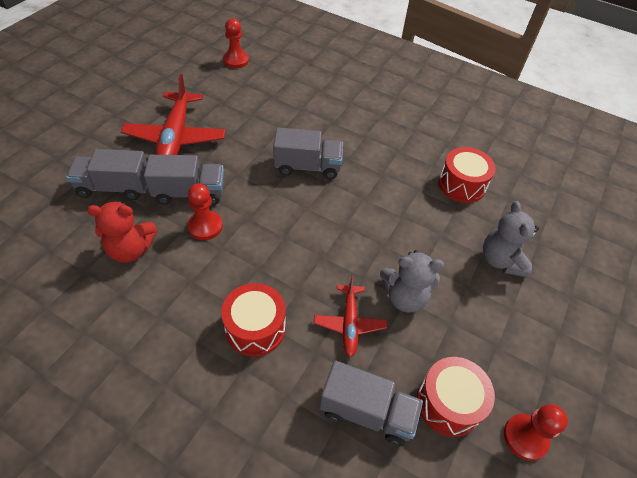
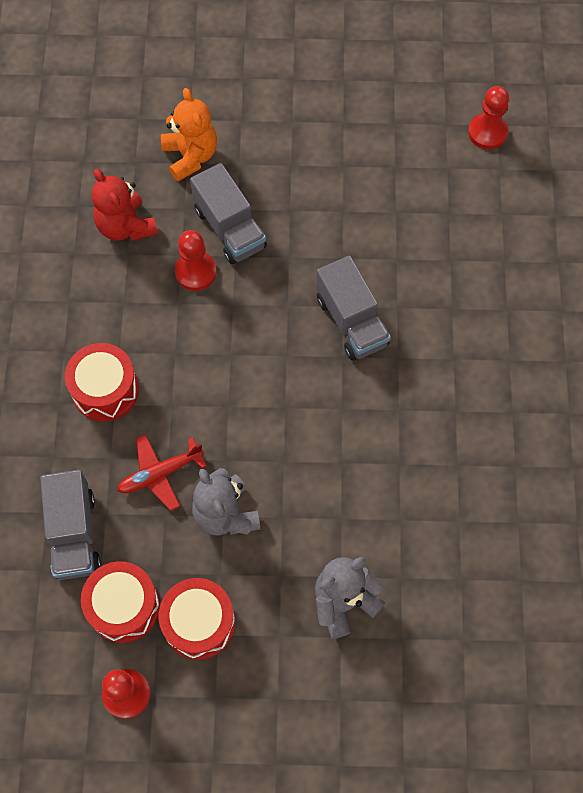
camera: 65 degrees right, 15 degrees up
(114, 187) = (190, 156): grey truck -> orange teddy bear
(176, 137) = (301, 161): red plane -> none
(461, 185) = (444, 512): red drum -> red drum (199, 623)

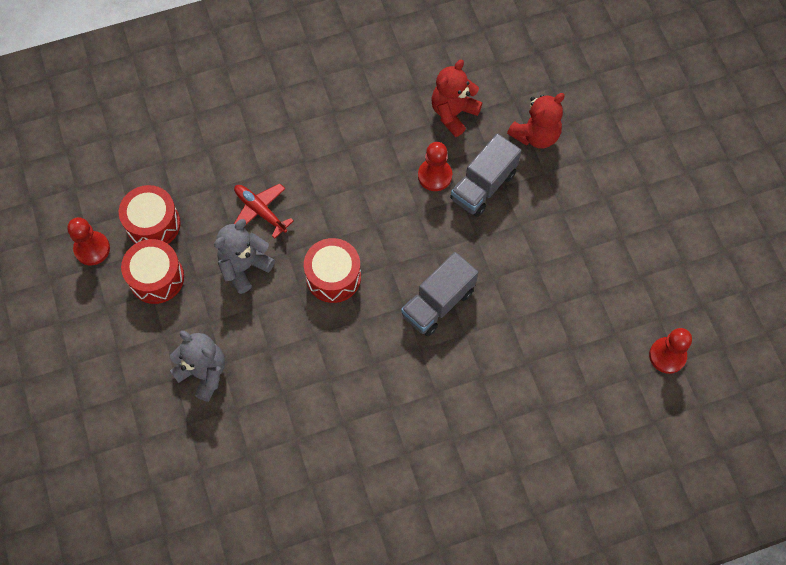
camera: 70 degrees right, 0 degrees up
(74, 534) = (196, 172): grey truck -> none
(105, 390) = (313, 150): red drum -> red drum (333, 277)
(190, 156) = (535, 135): orange teddy bear -> red teddy bear

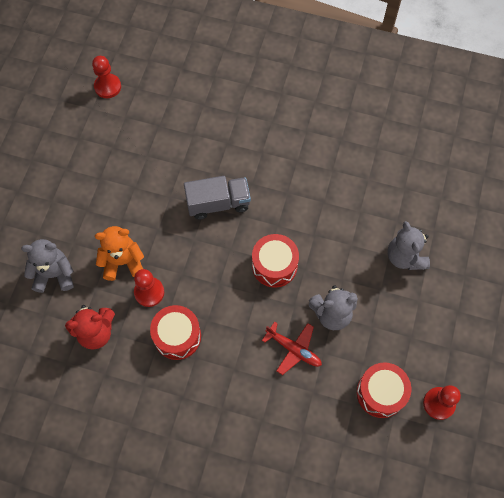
camera: 145 degrees left, 0 degrees up
(156, 278) = (401, 347): red drum -> red drum (177, 336)
(260, 211) = (293, 349): red plane -> red plane turned 45 degrees counterclockwise
(483, 186) = (122, 262): grey truck -> orange teddy bear
(535, 135) = (54, 274): red teddy bear -> grey teddy bear

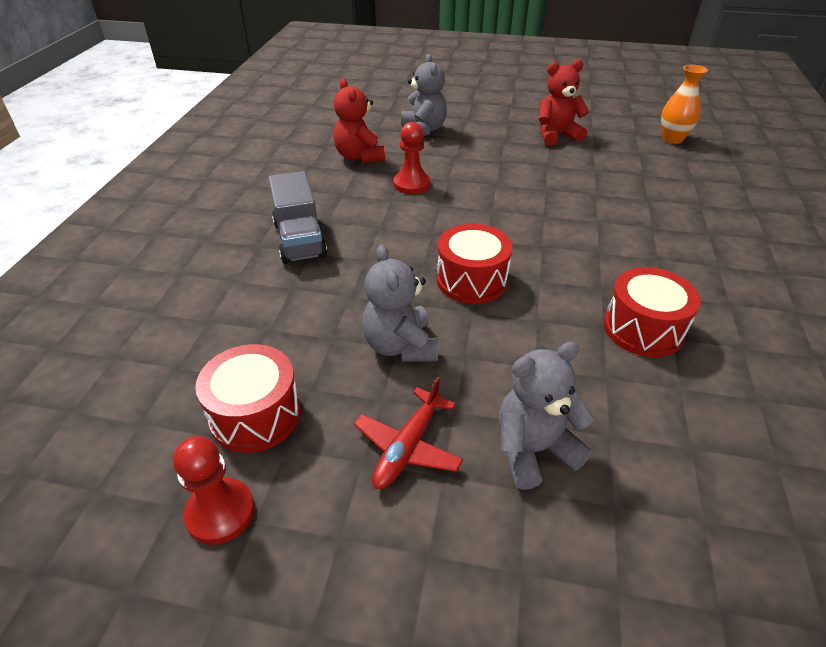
camera: 85 degrees right, 25 degrees down
(85, 168) = (556, 135): none -> red teddy bear
(107, 87) = (672, 139): red pawn -> orange vase
(122, 262) = (447, 165): orange teddy bear -> none
(177, 336) = (356, 207): red drum -> red drum (643, 329)
(218, 203) = (552, 225): grey truck -> grey truck (299, 240)
(293, 349) = (339, 305): red plane -> red plane (408, 446)

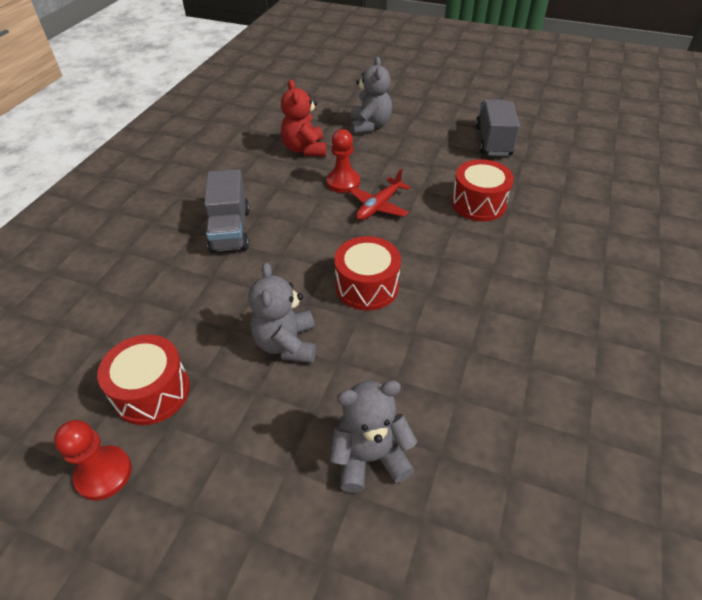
camera: 10 degrees right, 5 degrees up
(408, 446) = (266, 438): red plane -> red plane (379, 206)
(556, 135) = (493, 141): red teddy bear -> grey truck
(643, 329) = (506, 354): red drum -> red drum (478, 203)
(672, 139) = (605, 154): orange vase -> none

